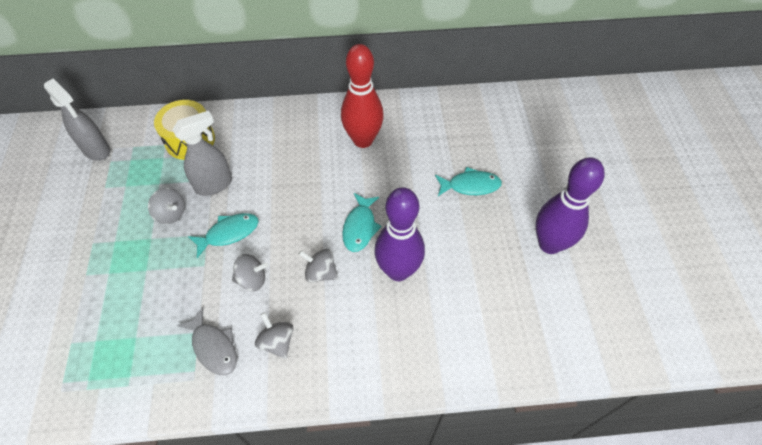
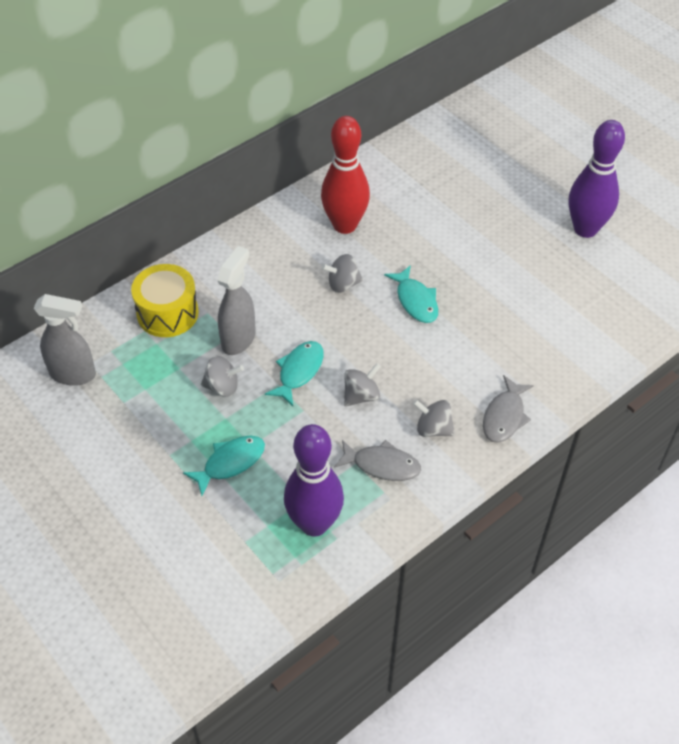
camera: 35 degrees left, 5 degrees down
(320, 272) = (417, 356): grey spinning top -> grey spinning top (343, 284)
(340, 368) = (504, 416): none -> grey fish
(398, 271) = (482, 317): purple bowling pin -> purple bowling pin (314, 524)
(470, 185) = (479, 215): turquoise fish -> turquoise fish (230, 463)

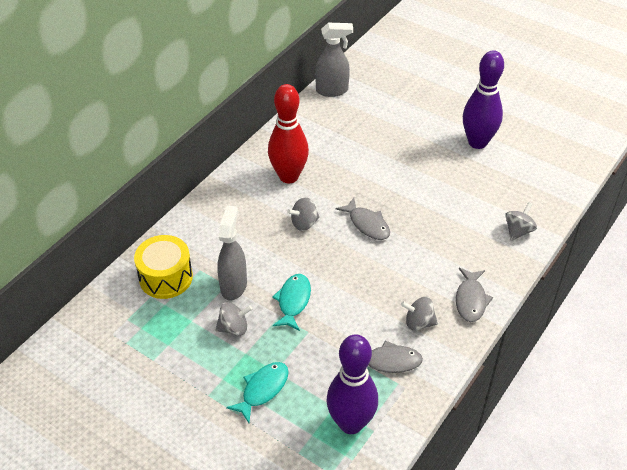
camera: 15 degrees left, 5 degrees down
(73, 374) = (101, 346): grey spray bottle -> grey spray bottle (332, 90)
(361, 395) = (351, 309): grey spinning top -> grey spinning top (518, 231)
(415, 301) = (367, 224): turquoise fish -> grey fish

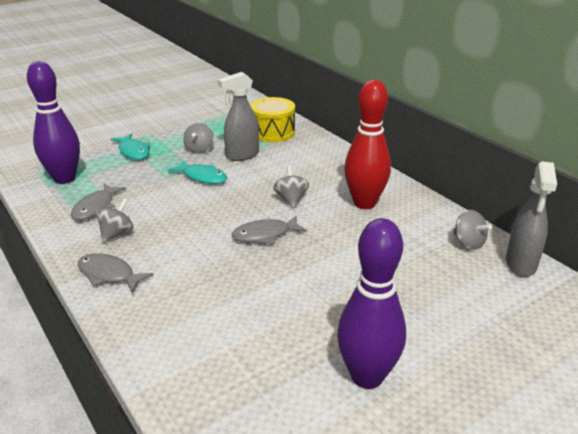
camera: 110 degrees right, 15 degrees down
(233, 285) = (242, 155): grey spray bottle -> grey spray bottle turned 120 degrees clockwise
(518, 231) = (170, 352): grey spinning top -> grey spinning top (468, 243)

